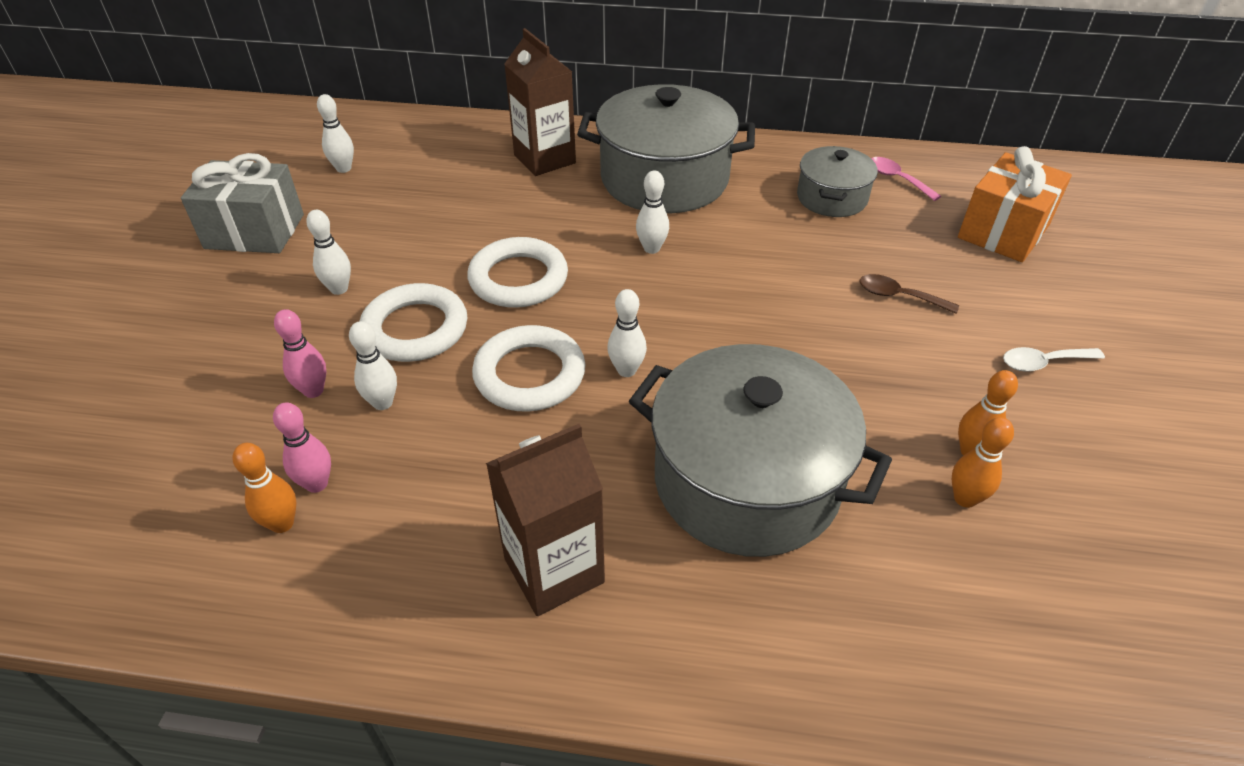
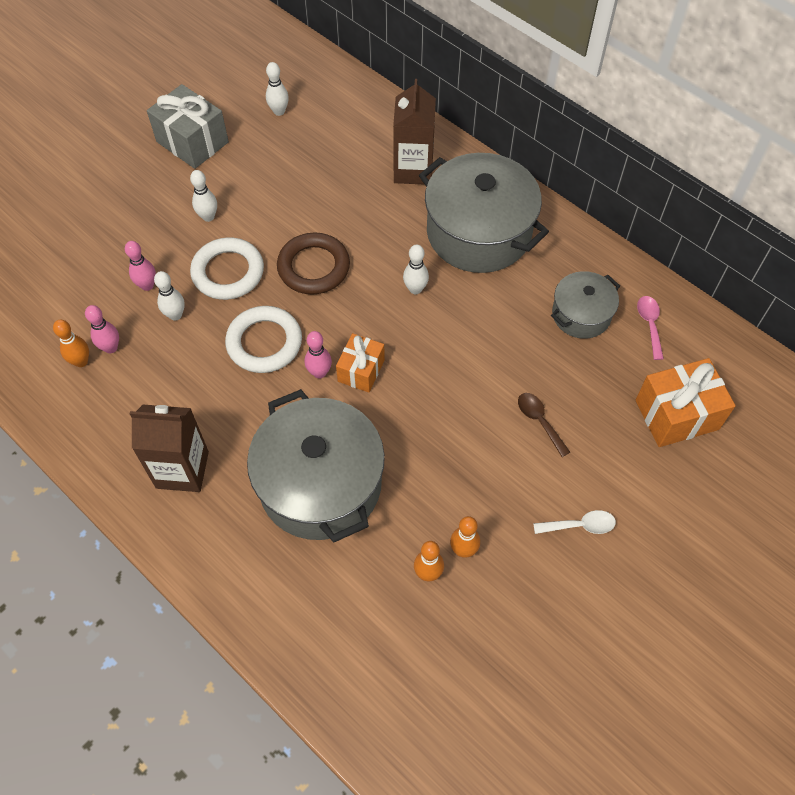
camera: 35 degrees right, 15 degrees up
(518, 279) = (313, 267): white ring -> brown ring
(626, 370) = (319, 372): white bowling pin -> pink bowling pin
(672, 345) = (361, 371): none -> orange gift
(1043, 362) = (579, 526): white spoon -> white spoon turned 150 degrees clockwise

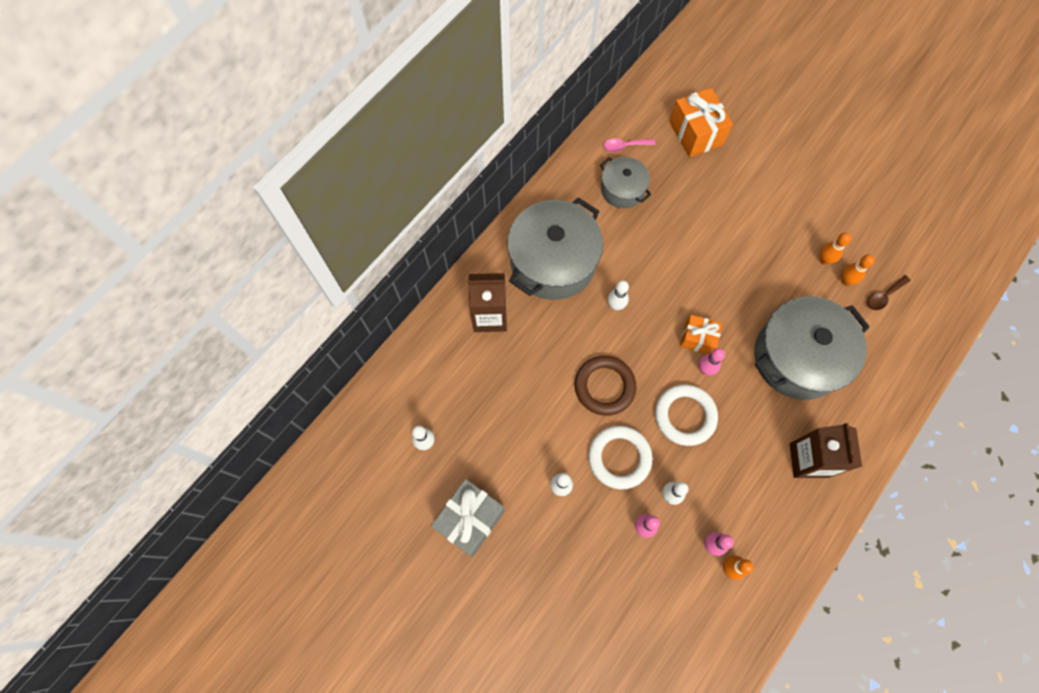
camera: 95 degrees left, 10 degrees up
(539, 421) = (717, 216): brown spoon -> brown spoon (884, 296)
(579, 526) = (790, 191): white spoon -> none

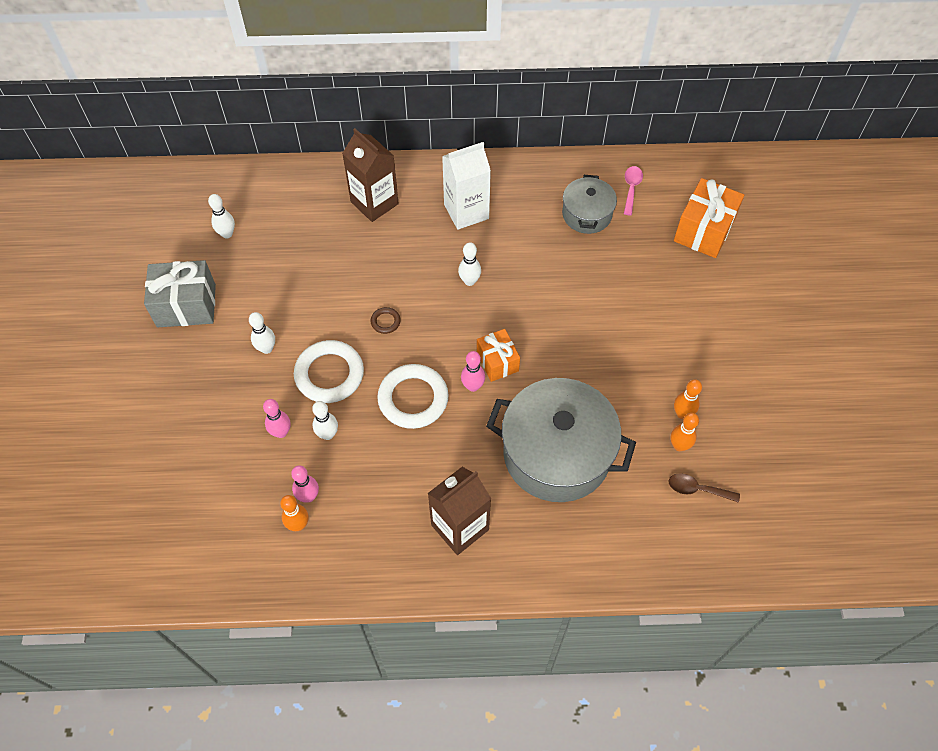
camera: 50 degrees right, 10 degrees down
(553, 262) = (466, 211): grey pot -> white carton
(604, 387) = (385, 322): brown ring -> brown ring, size x0.44
(624, 146) = (631, 189): pink spoon -> pink spoon turned 60 degrees clockwise

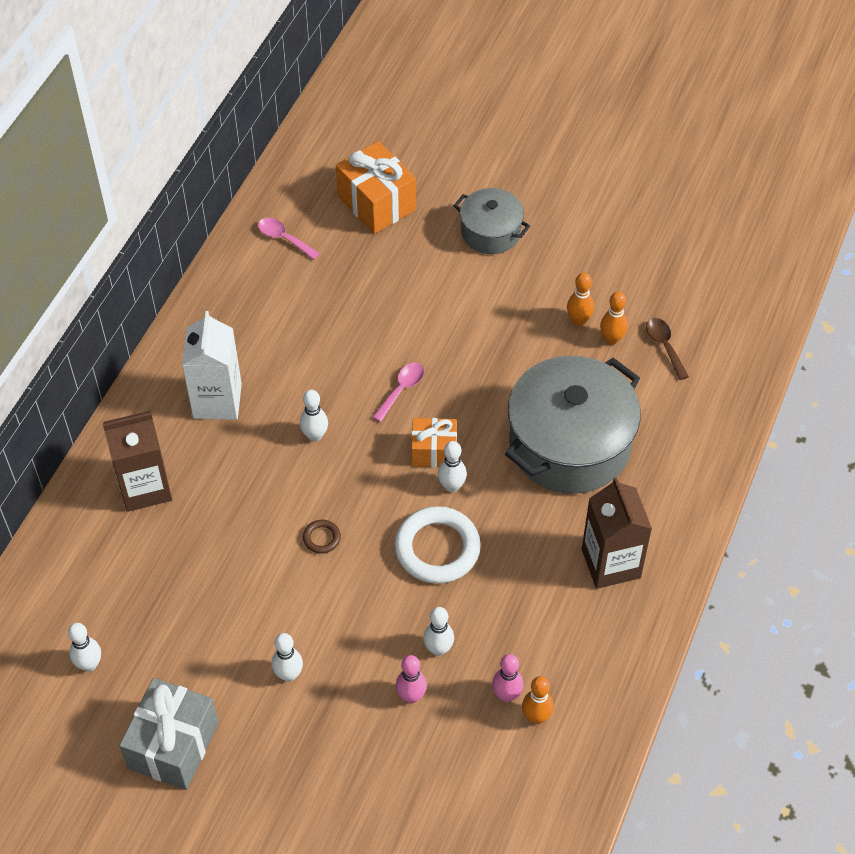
camera: 65 degrees left, 5 degrees down
(329, 374) = (361, 620): white ring -> none
(473, 386) = (451, 486): pink bowling pin -> white bowling pin
(541, 318) = (401, 390): none -> pink spoon
(587, 214) = (293, 292): grey pot -> grey pot (490, 232)
(697, 489) = (664, 346): brown spoon -> brown spoon turned 120 degrees clockwise

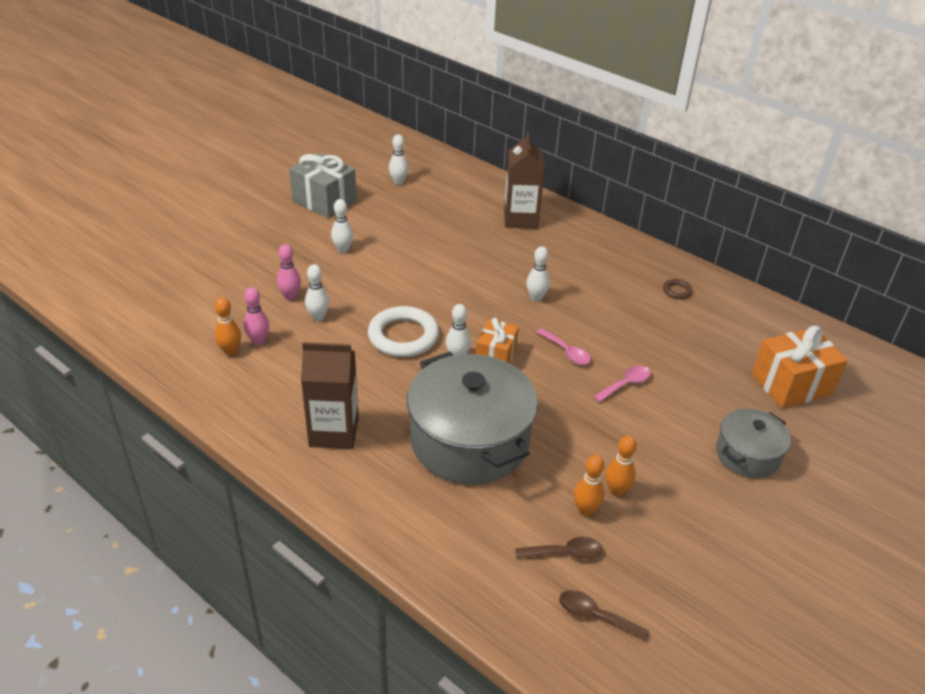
camera: 105 degrees right, 15 degrees down
(217, 401) = (585, 259): white carton -> none
(284, 238) = (750, 321): pink spoon -> pink spoon (625, 384)
(322, 538) = (442, 283): brown ring -> brown ring (677, 291)
(714, 316) = (595, 615): none -> brown spoon

